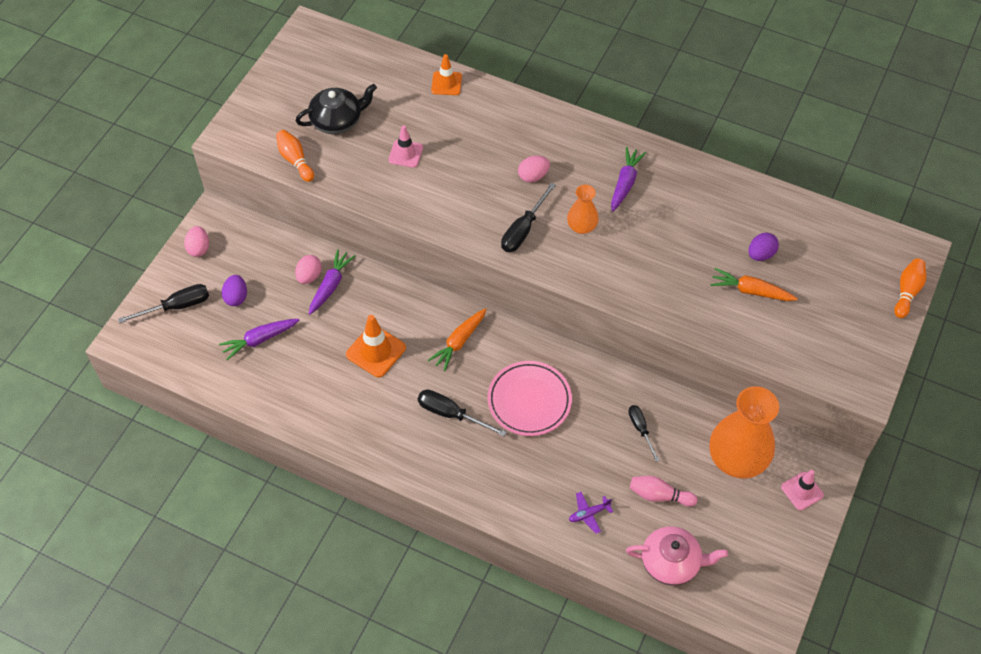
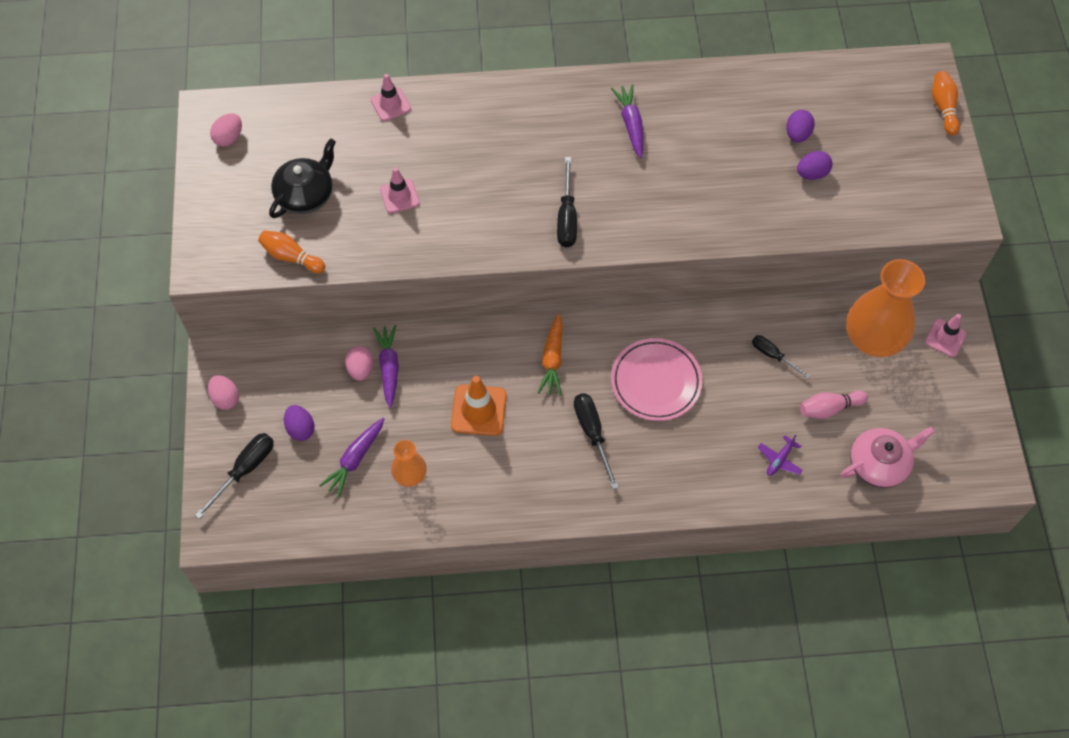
camera: 30 degrees left, 5 degrees up
(446, 83) = (390, 104): orange traffic cone -> pink traffic cone
(451, 414) = (592, 433): black screwdriver -> black screwdriver turned 75 degrees clockwise
(533, 176) = (540, 159): pink egg -> pink egg (229, 138)
(581, 227) = (619, 187): orange vase -> orange vase (410, 475)
(751, 291) = (812, 173): orange carrot -> purple egg

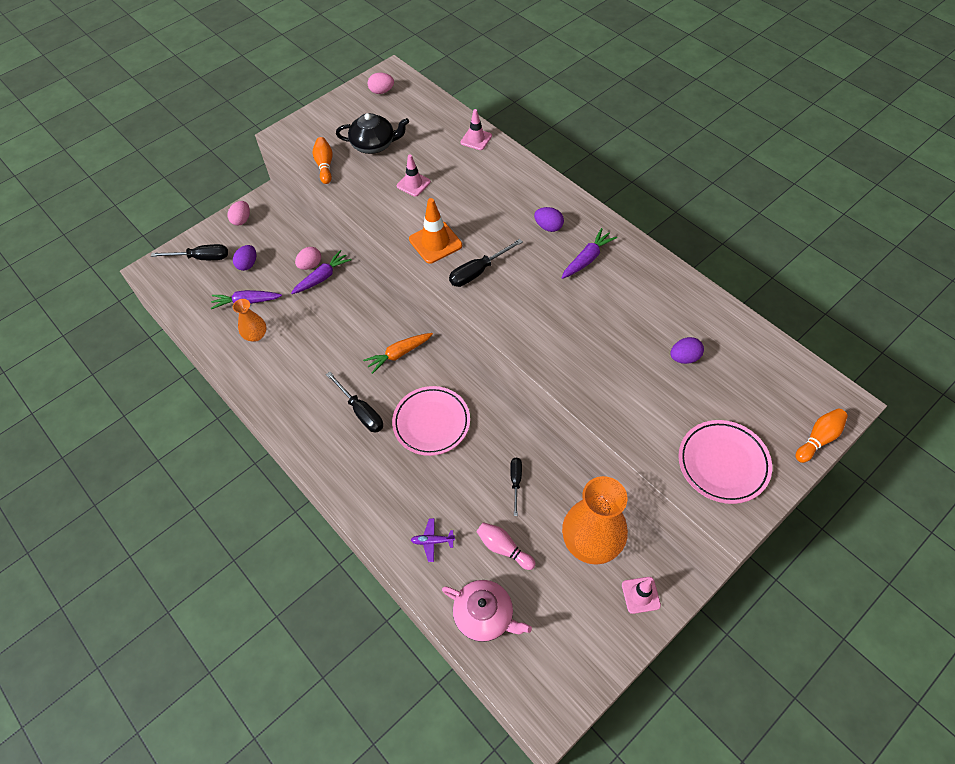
camera: 55 degrees right, 5 degrees down
(478, 410) = (329, 340): orange traffic cone -> orange traffic cone (435, 242)
(592, 433) = (361, 411): black screwdriver -> black screwdriver turned 105 degrees clockwise
(812, 173) = (659, 388): purple egg -> purple egg (548, 227)
(915, 184) = (723, 463): none -> pink plate

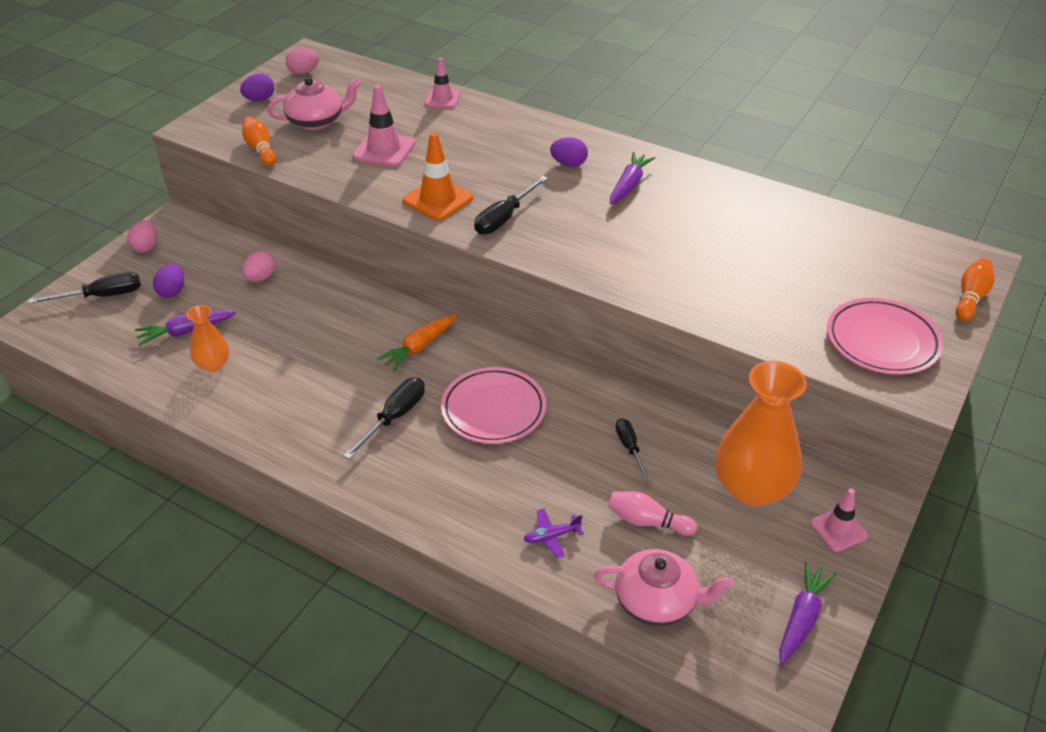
camera: 20 degrees left, 15 degrees down
(322, 277) = (282, 287): purple carrot -> purple carrot (801, 618)
(361, 411) = (394, 417): black screwdriver -> black screwdriver turned 90 degrees counterclockwise
(374, 144) = (316, 121): black teapot -> pink teapot
(413, 184) = (384, 150): pink traffic cone -> pink traffic cone, size x1.51
(684, 358) = (786, 254): purple egg -> purple egg (259, 99)

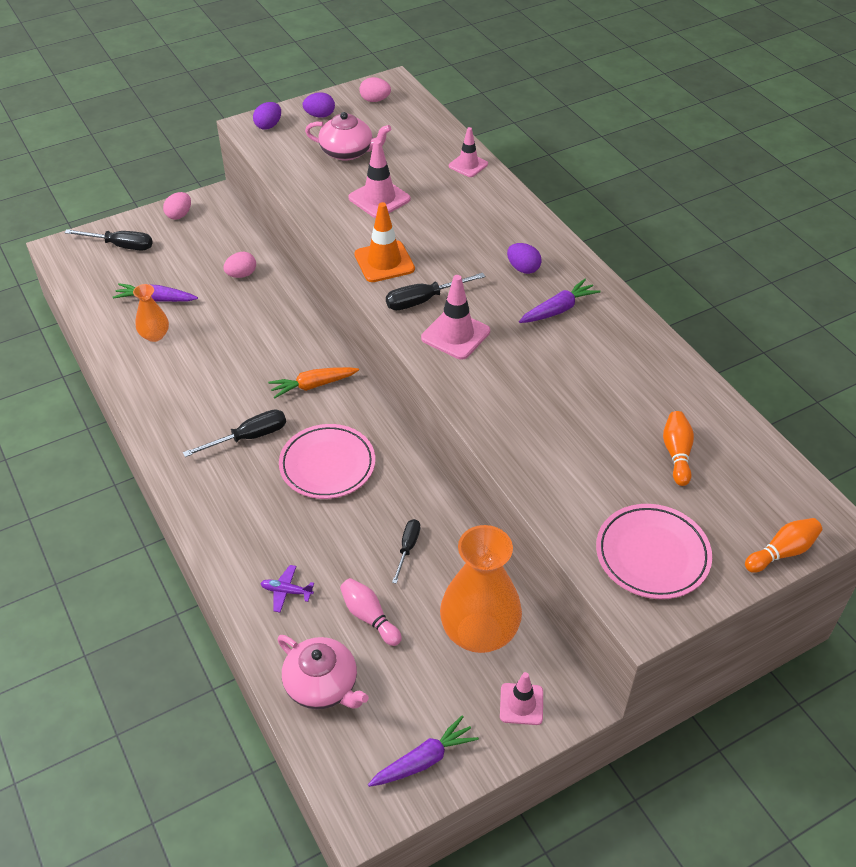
camera: 30 degrees right, 5 degrees up
(172, 291) = (170, 261): purple egg -> purple egg (268, 126)
(260, 149) = (284, 163): orange bowling pin -> orange bowling pin (677, 454)
(559, 235) = (455, 335): none -> pink traffic cone

